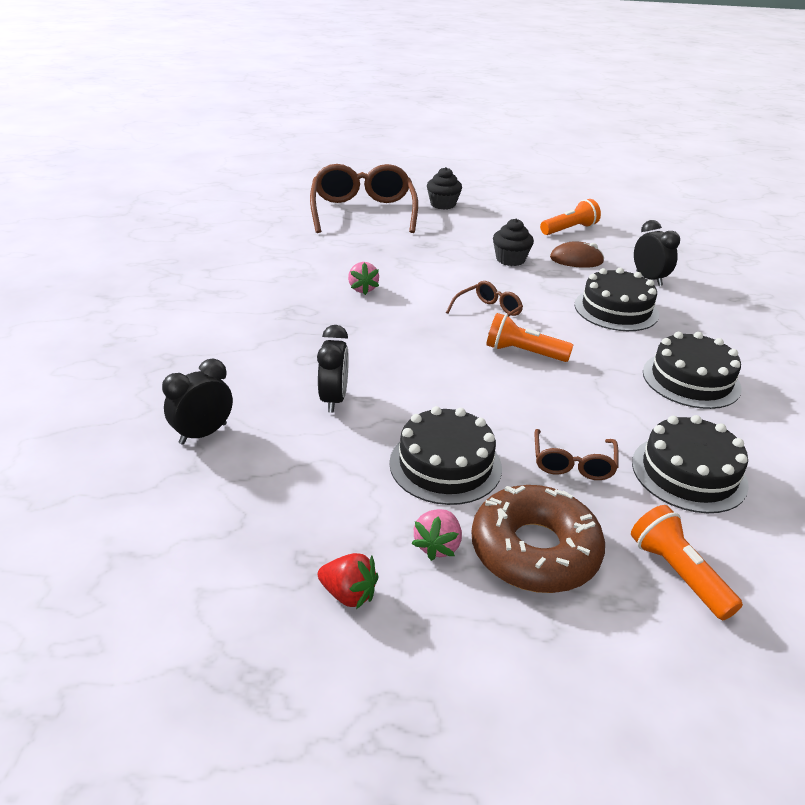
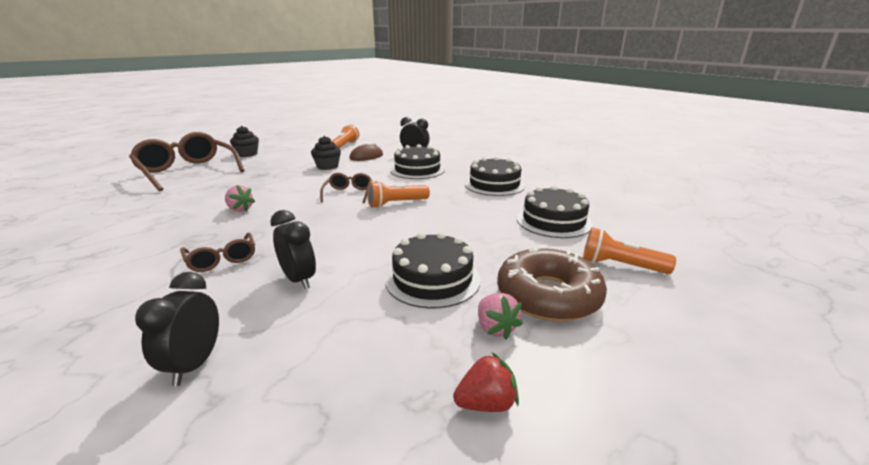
camera: 40 degrees left, 10 degrees down
(573, 464) = (499, 243): brown glasses -> brown glasses (222, 259)

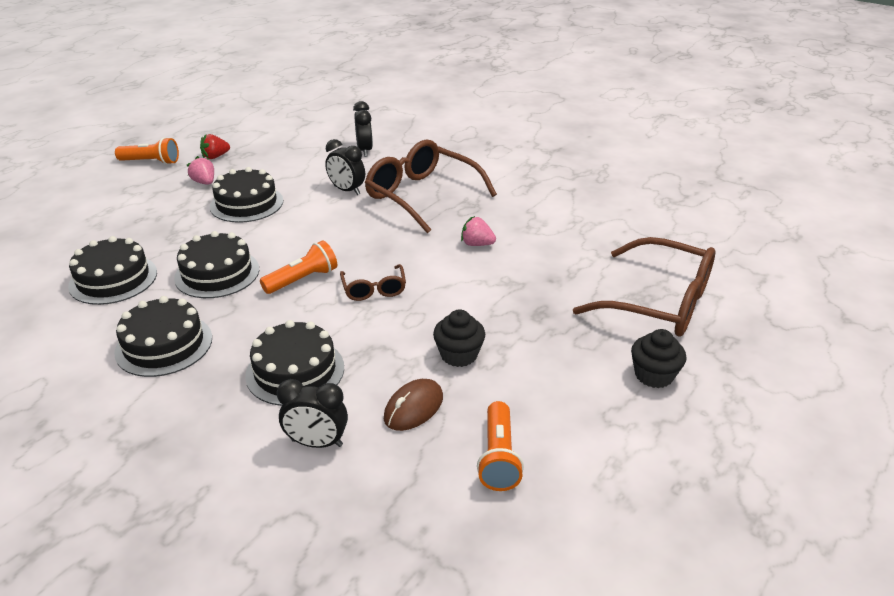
camera: 165 degrees right, 10 degrees up
(222, 259) = (421, 195): brown glasses -> brown glasses, size x2.07
(464, 215) = (217, 273): none -> black cake
(548, 296) = (161, 204): brown donut -> none
(620, 266) = (85, 234): orange flashlight -> orange flashlight (151, 162)

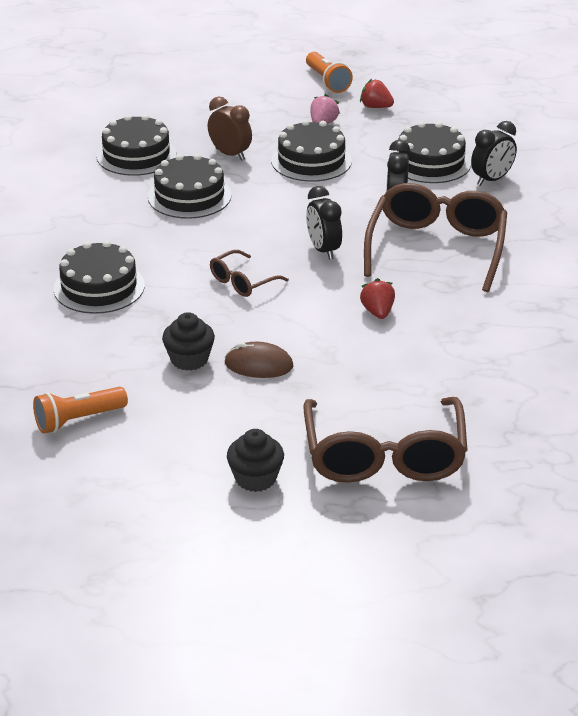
camera: 60 degrees right, 0 degrees up
(164, 345) = (79, 216): black cake -> black cake (430, 162)
(185, 234) = (230, 154): none -> brown clock
(303, 279) = (221, 240): orange flashlight -> none
(317, 443) = (28, 329): black clock -> black clock (323, 250)
(413, 408) = (102, 359): brown mouse -> brown mouse (258, 365)
(477, 244) = (377, 312): pink strawberry -> red strawberry

